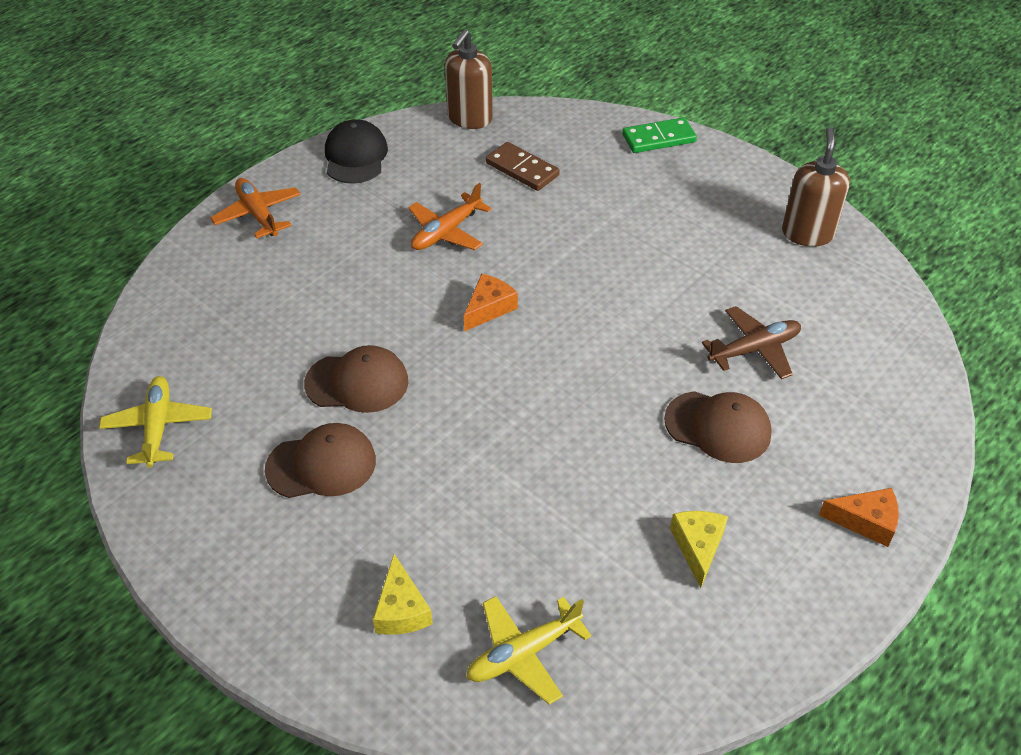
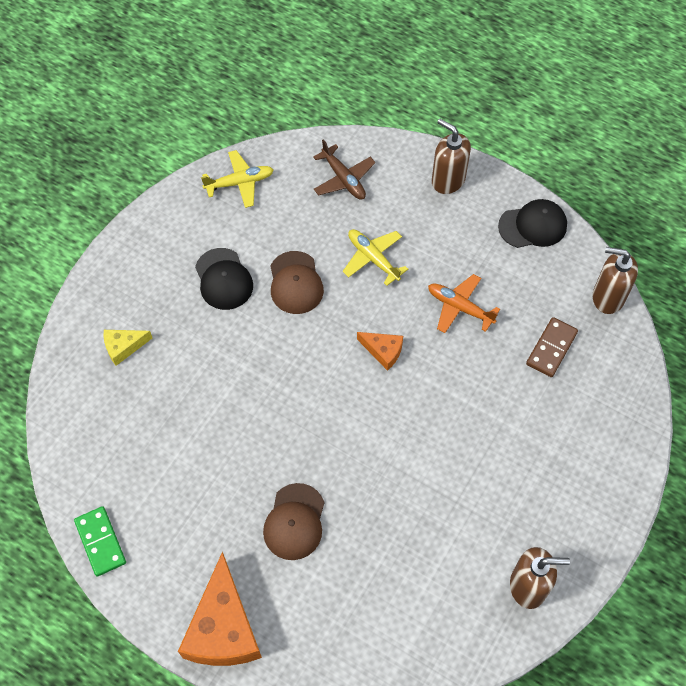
camera: 80 degrees right, 15 degrees up
(258, 214) = (448, 180): orange plane -> brown soap dispenser
(321, 465) = (223, 279): brown cap -> black cap
(523, 653) = (100, 418): yellow plane -> yellow plane (373, 258)
(658, 138) = (627, 452): green domino -> green domino (100, 542)
(698, 547) = (188, 514): yellow cheese -> none
(754, 349) = (378, 545): brown plane -> brown plane (343, 179)
(865, 521) = (223, 628): orange cheese -> orange cheese, size x2.02

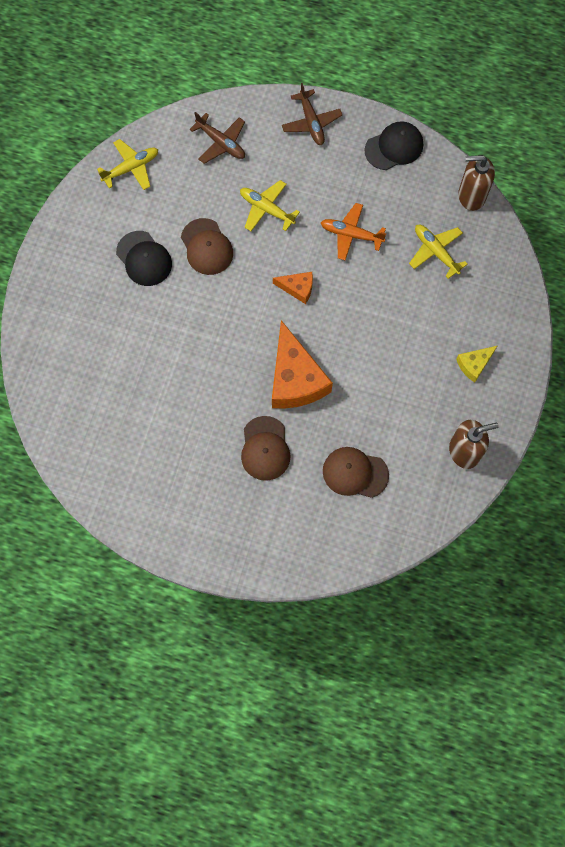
camera: 15 degrees left, 10 degrees up
(100, 542) = (111, 506): green domino -> none
(123, 347) = (77, 339): yellow cheese -> yellow cheese (474, 364)
(223, 628) = (233, 547): orange cheese -> orange cheese (295, 378)
(391, 578) = (355, 473): none -> brown cap
(448, 180) = (311, 122): brown soap dispenser -> brown plane
(551, 348) = (435, 251): brown domino -> yellow plane

